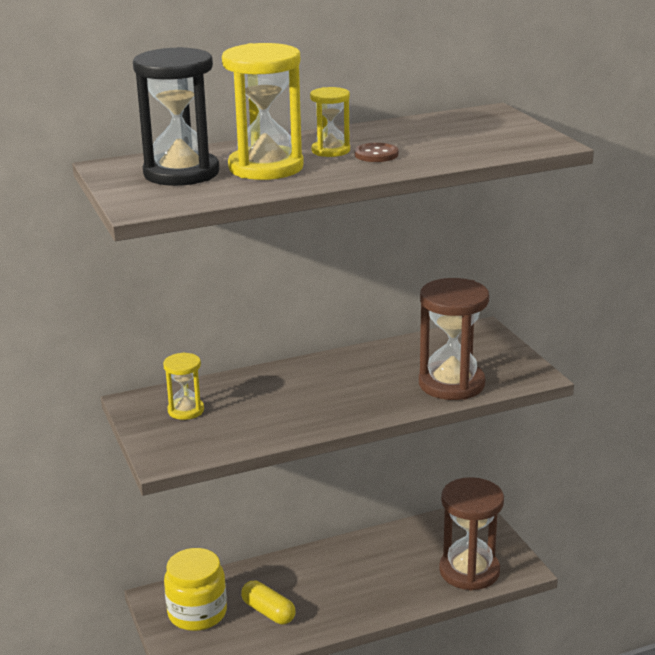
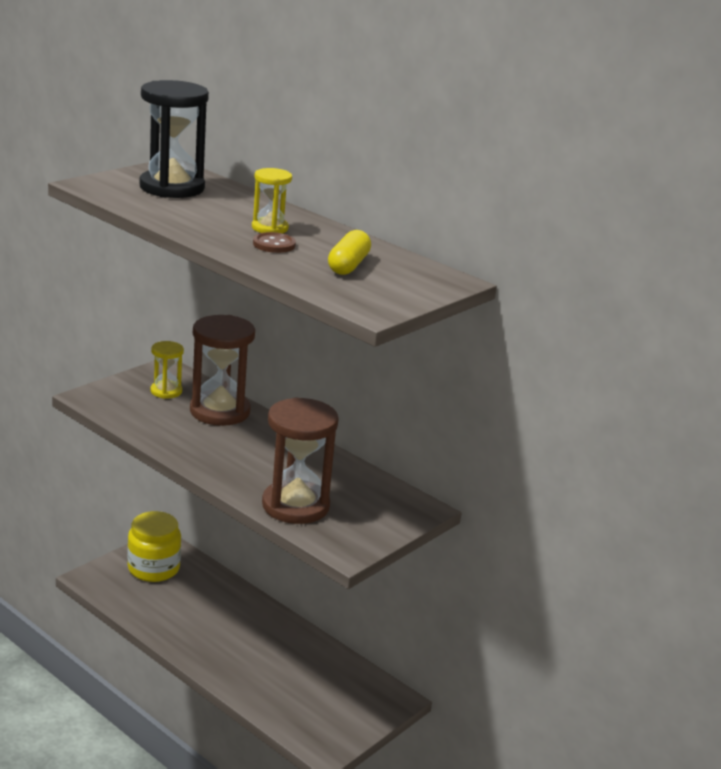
camera: 60 degrees right, 0 degrees up
(266, 167) = (207, 211): yellow hourglass -> none
(268, 612) = (174, 604): yellow capsule -> yellow capsule (348, 265)
(469, 571) = (300, 713): brown hourglass -> brown hourglass (220, 411)

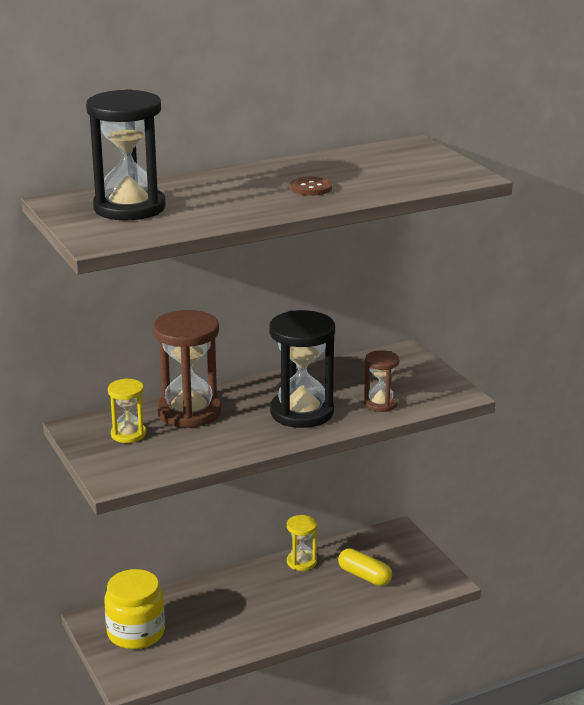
camera: 65 degrees left, 0 degrees up
(252, 465) = (302, 412): none -> black hourglass
(270, 228) = (267, 184): yellow hourglass -> yellow hourglass (301, 562)
(295, 505) = (380, 404): brown hourglass -> brown hourglass, size x0.53
(348, 265) = (370, 170): yellow capsule -> yellow capsule (364, 576)

